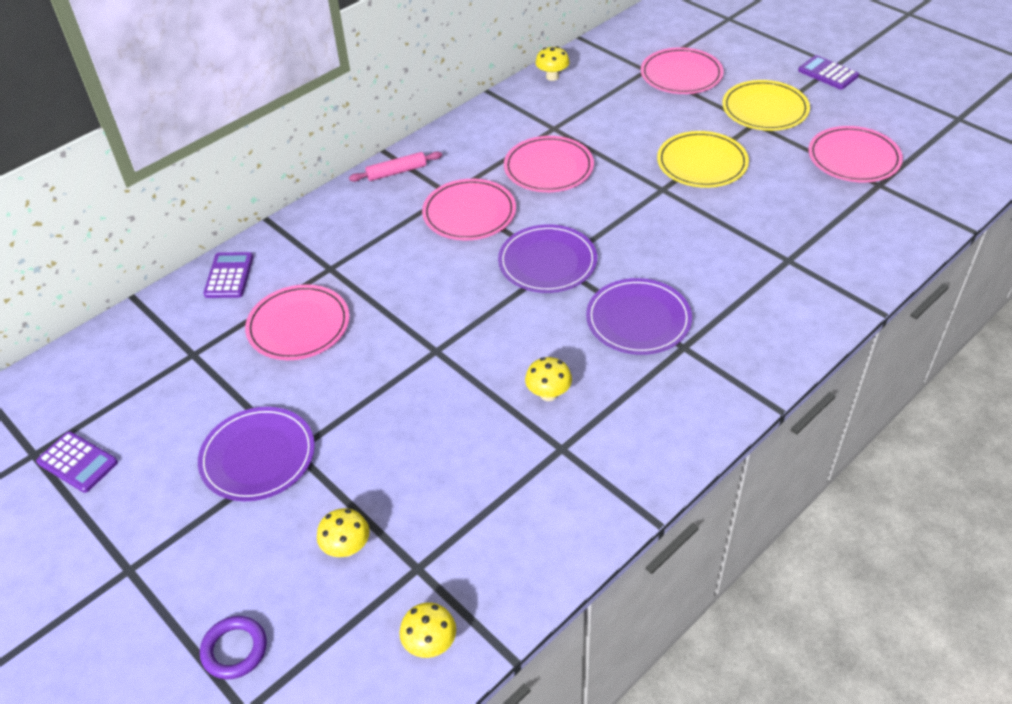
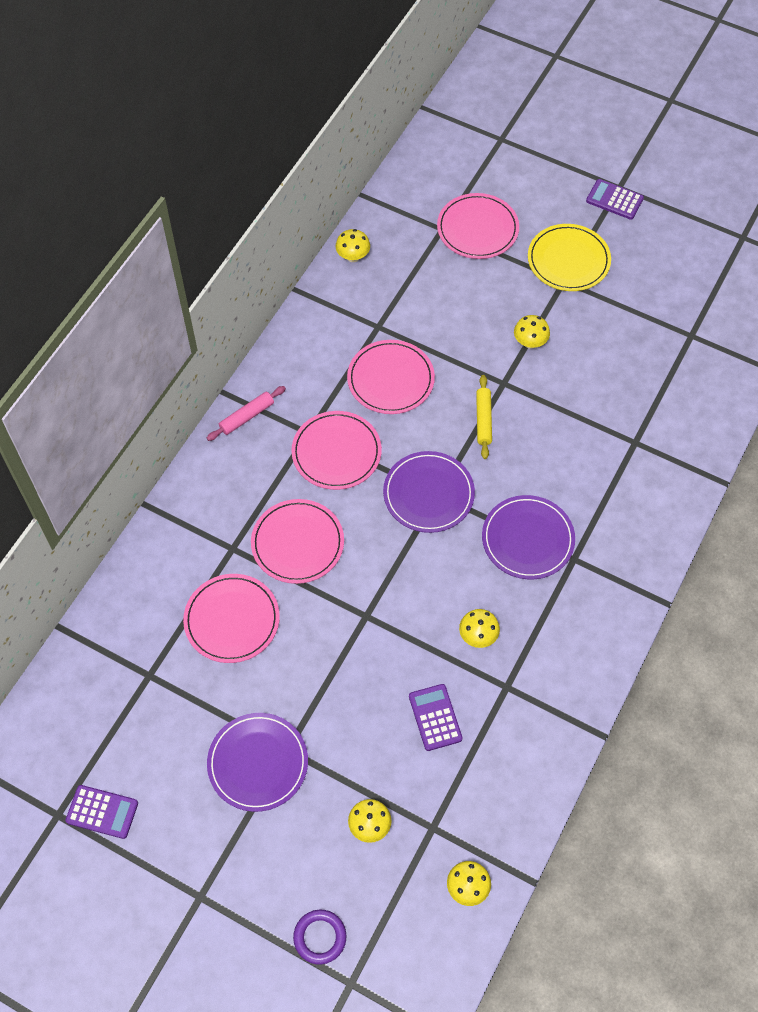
camera: 20 degrees left, 15 degrees up
(229, 276) = (140, 580): purple calculator -> purple calculator (435, 717)
(630, 214) = (483, 420): none -> yellow rolling pin
(702, 163) = (530, 342): yellow plate -> yellow mushroom
(853, 158) = (662, 307): pink plate -> pink plate (297, 543)

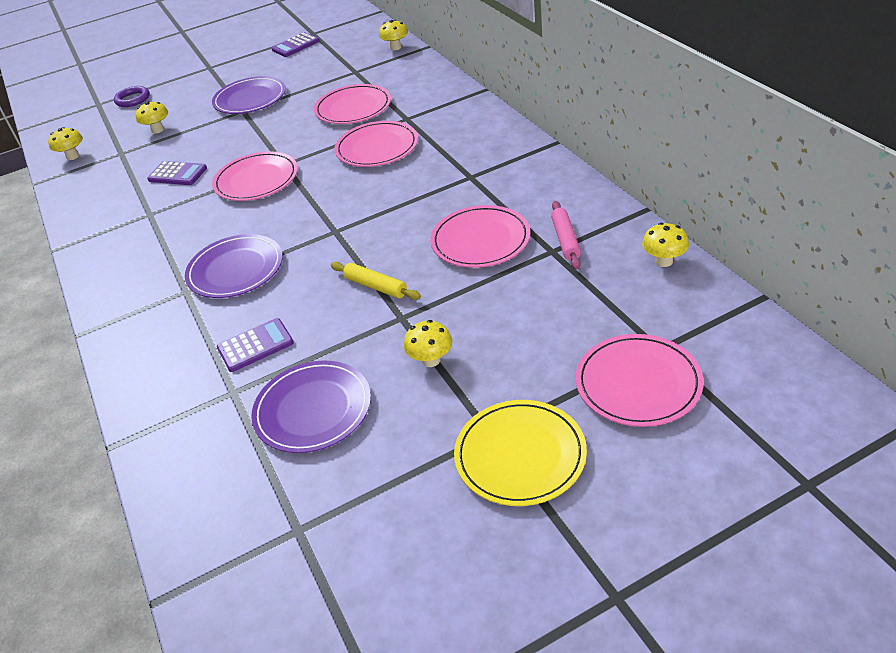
camera: 130 degrees right, 20 degrees down
(246, 416) = (519, 149): pink rolling pin -> pink rolling pin (565, 240)
(336, 452) = (435, 186): pink plate -> pink plate (256, 180)
(428, 494) = (341, 226): purple plate -> purple plate (313, 409)
(478, 636) = (200, 212): yellow mushroom -> yellow mushroom (395, 47)
(614, 200) = (593, 574): purple calculator -> purple calculator (255, 345)

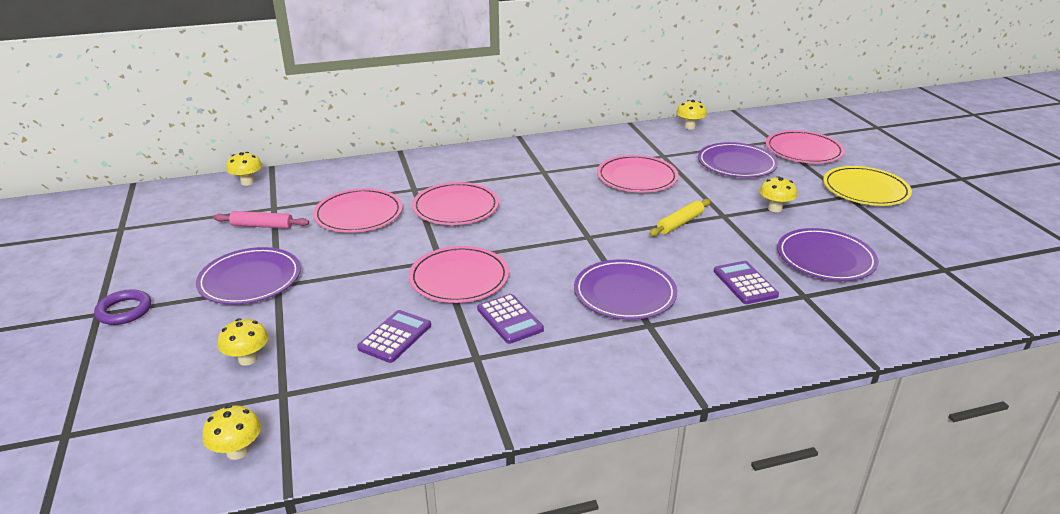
camera: 85 degrees left, 10 degrees down
(133, 99) = (104, 391): purple ring -> purple ring (124, 311)
(296, 46) = (139, 242): purple calculator -> purple calculator (510, 319)
(556, 316) = (736, 164): none -> purple plate
(565, 240) = (652, 150): pink rolling pin -> pink rolling pin (262, 226)

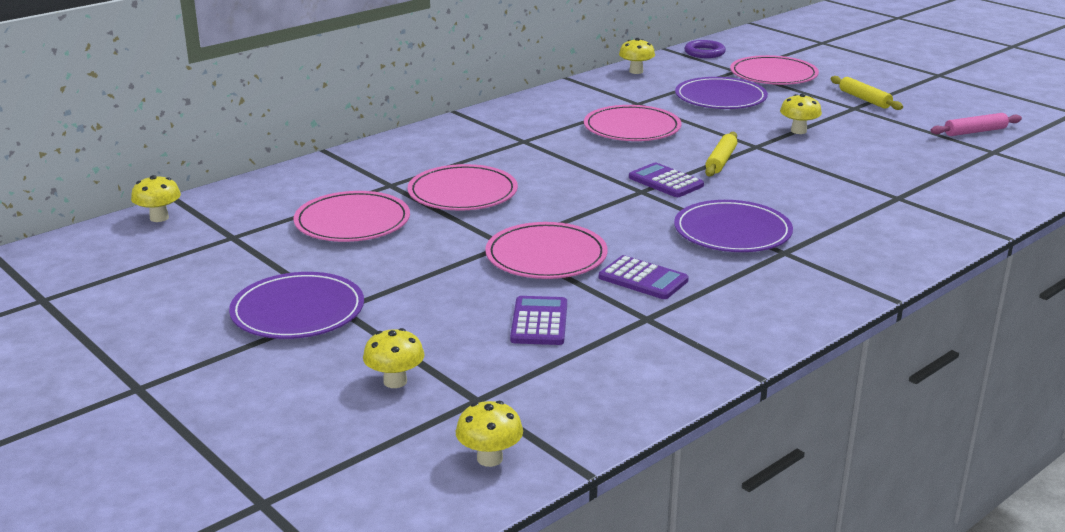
camera: 25 degrees left, 5 degrees down
(124, 311) = (171, 377): purple ring -> purple ring (704, 52)
(262, 226) = (242, 257): pink rolling pin -> pink rolling pin (975, 131)
(745, 283) = (835, 199): purple calculator -> purple calculator (665, 181)
(825, 258) = (886, 163): purple plate -> none
(865, 189) = (864, 99): yellow plate -> yellow rolling pin

